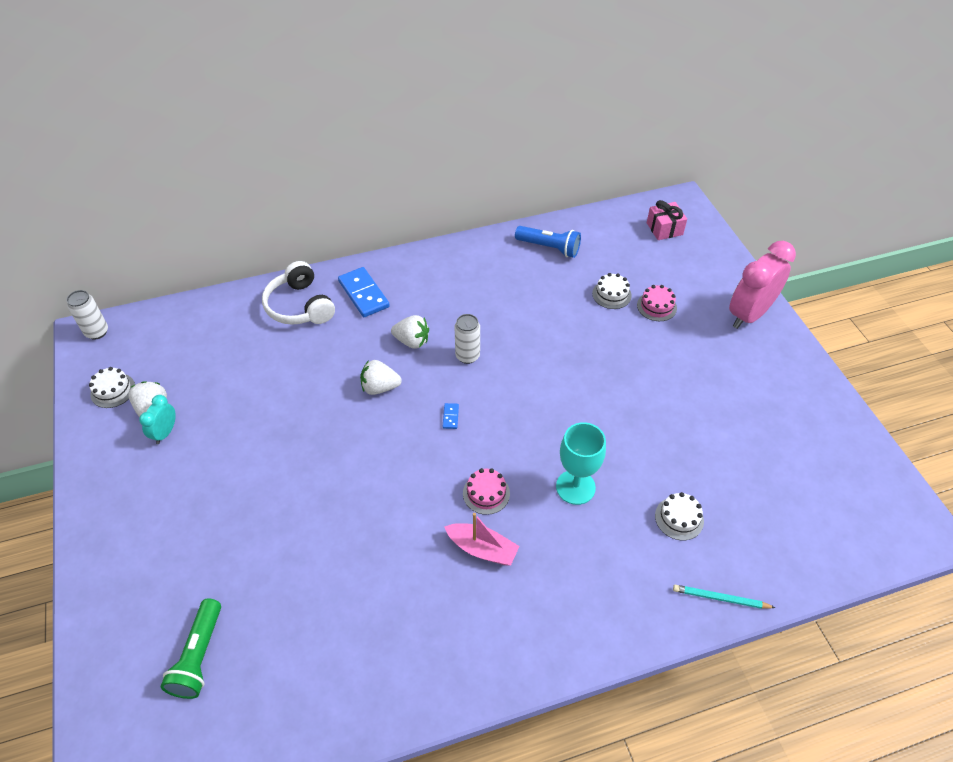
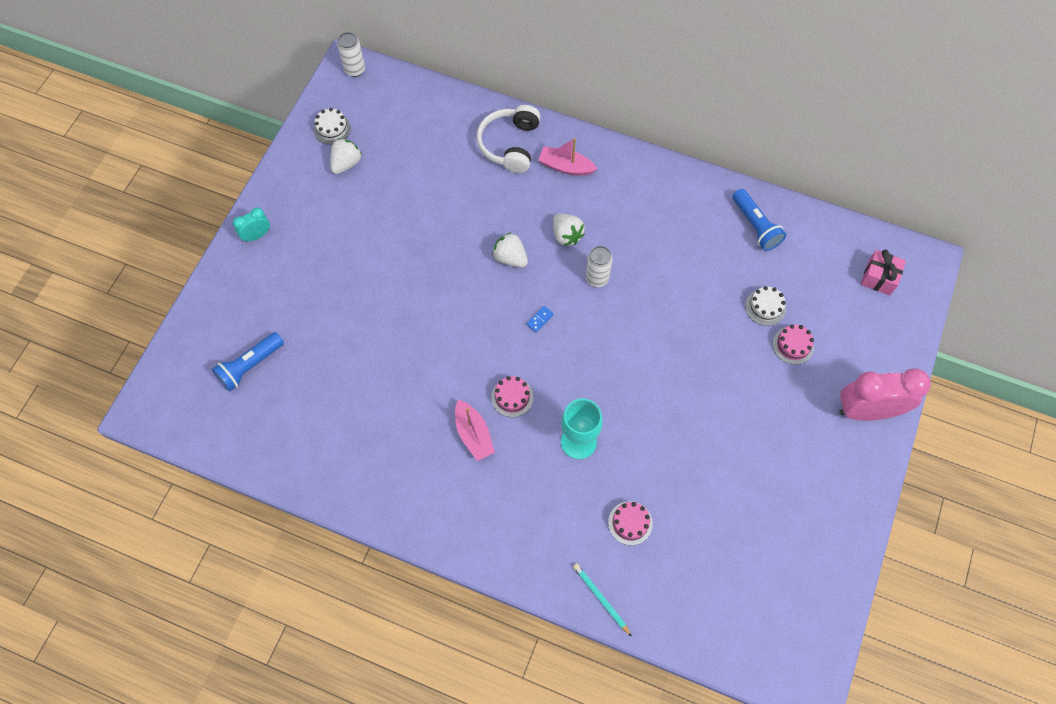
camera: 40 degrees right, 15 degrees up
(165, 432) = (341, 188): turquoise clock -> turquoise clock (257, 235)
(199, 656) = (250, 366): green flashlight -> blue flashlight
(363, 294) = (566, 167): blue domino -> pink boat
(679, 518) = (630, 523): white cake -> pink cake

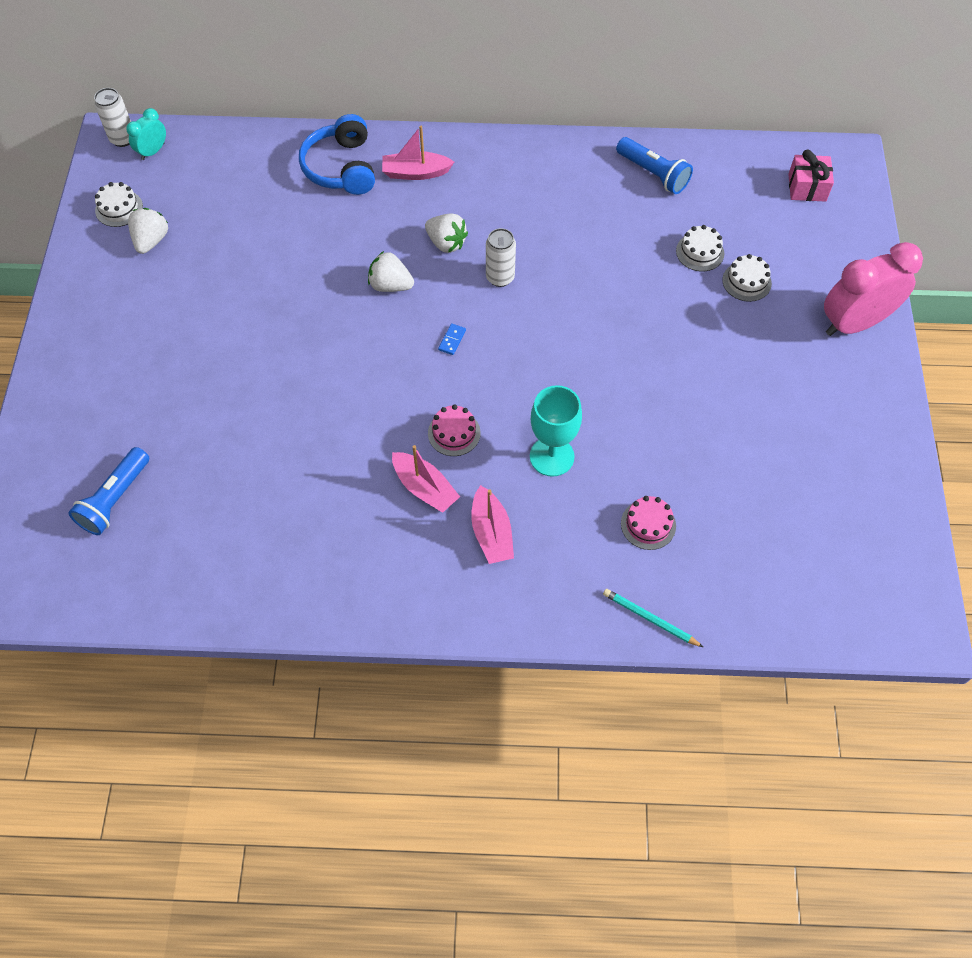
camera: 20 degrees left, 5 degrees down
(257, 235) = (68, 350): turquoise clock -> turquoise clock (153, 151)
(509, 488) = (491, 533): none -> pink boat
(510, 145) = (341, 167): white headphones -> blue headphones
(793, 345) = (746, 281): pink cake -> white cake

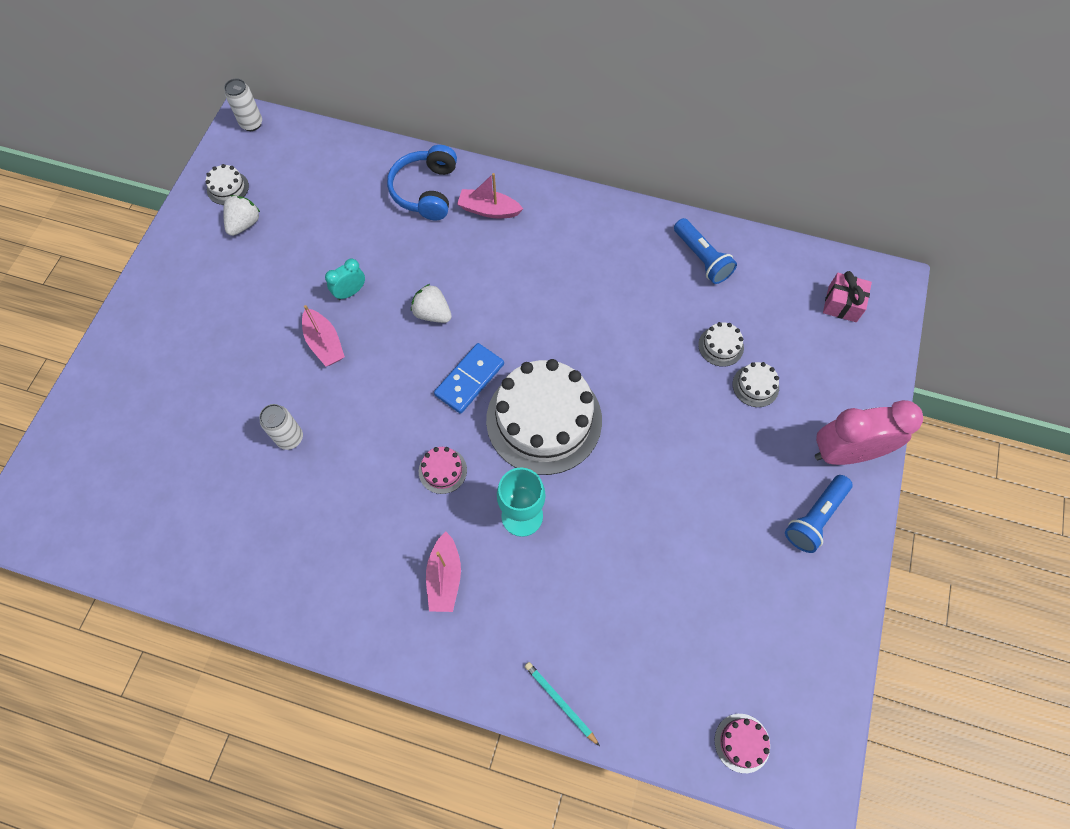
camera: 15 degrees right, 5 degrees up
(115, 499) = (137, 459): blue flashlight -> blue flashlight (815, 518)
(153, 151) = (272, 141): turquoise clock -> turquoise clock (350, 292)
(425, 488) = (400, 517): pink boat -> pink boat (324, 343)
(446, 243) = (494, 284): white strawberry -> none
(452, 340) = (469, 379): blue domino -> blue domino, size x2.30
(500, 277) = (531, 328): white can -> white can (290, 438)
(543, 361) = (544, 420): none -> white cake
(648, 524) = (588, 607): pink cake -> pink cake (742, 743)

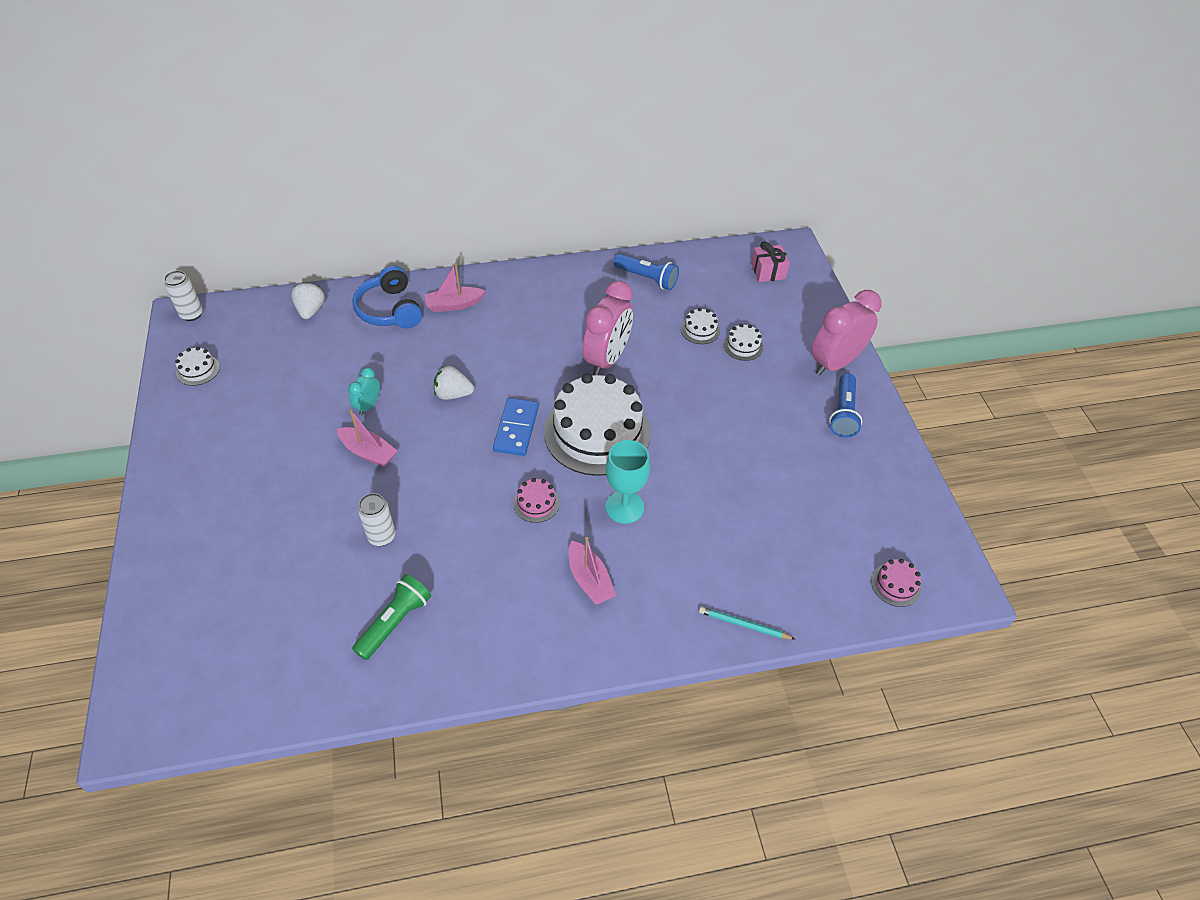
camera: 30 degrees left, 15 degrees down
(244, 224) = (232, 391): white strawberry -> white strawberry (310, 310)
(256, 531) = (395, 622): none -> green flashlight
(602, 339) = (607, 359): none -> pink clock

